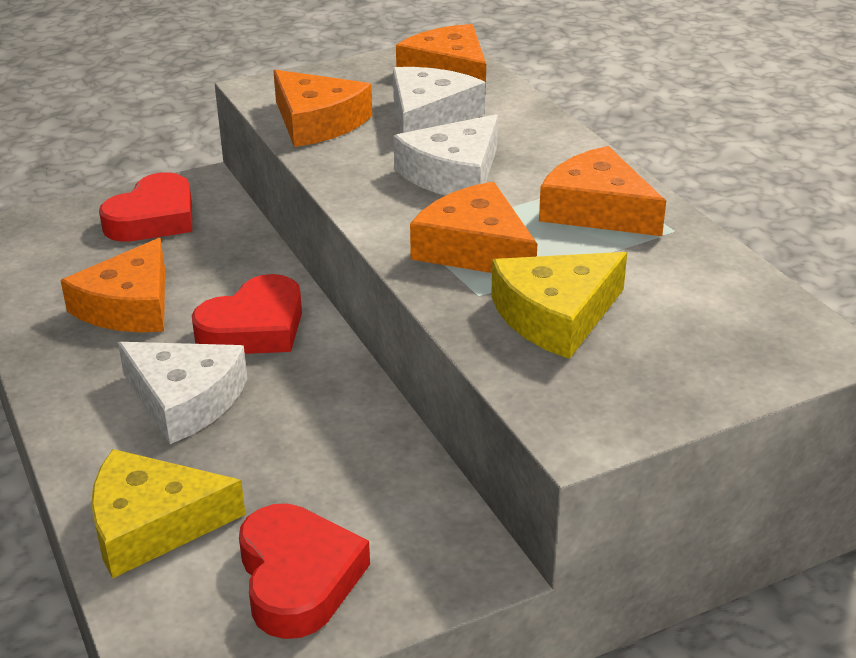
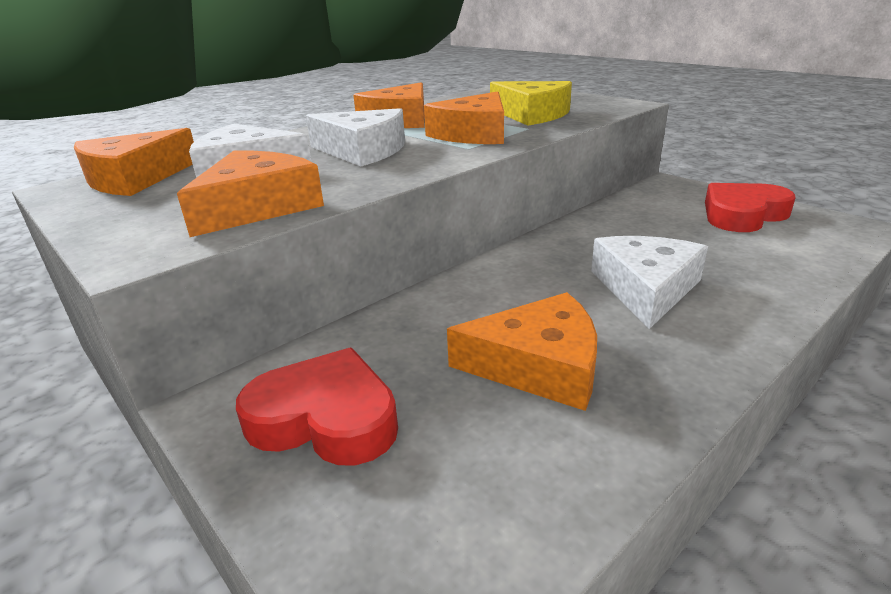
camera: 105 degrees left, 5 degrees down
(152, 524) = (779, 263): yellow cheese -> none
(254, 327) = (521, 285): red heart -> none

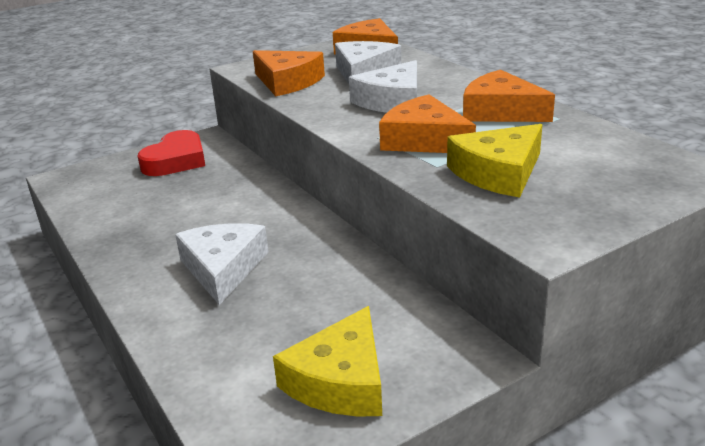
camera: 100 degrees right, 0 degrees up
(538, 365) = (169, 214): orange cheese -> none
(645, 288) = (223, 268): white cheese -> white cheese turned 120 degrees counterclockwise
(742, 215) = (340, 380): red heart -> yellow cheese

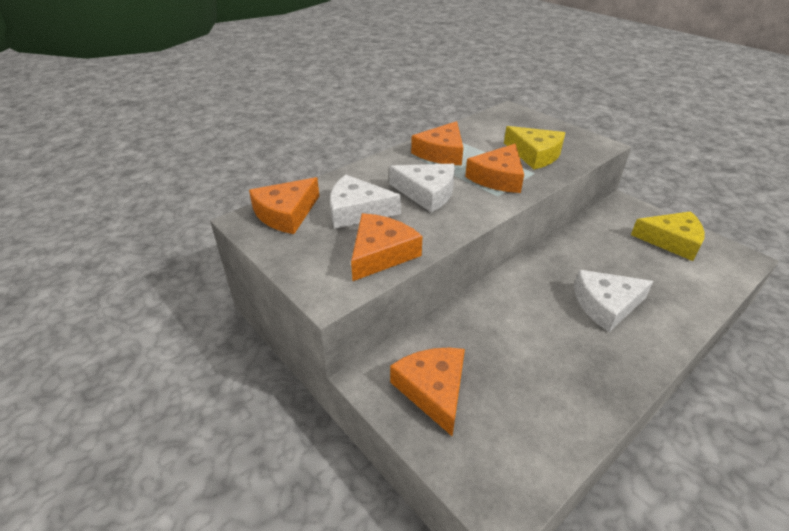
camera: 100 degrees left, 10 degrees up
(176, 160) = (433, 390): red heart -> orange cheese

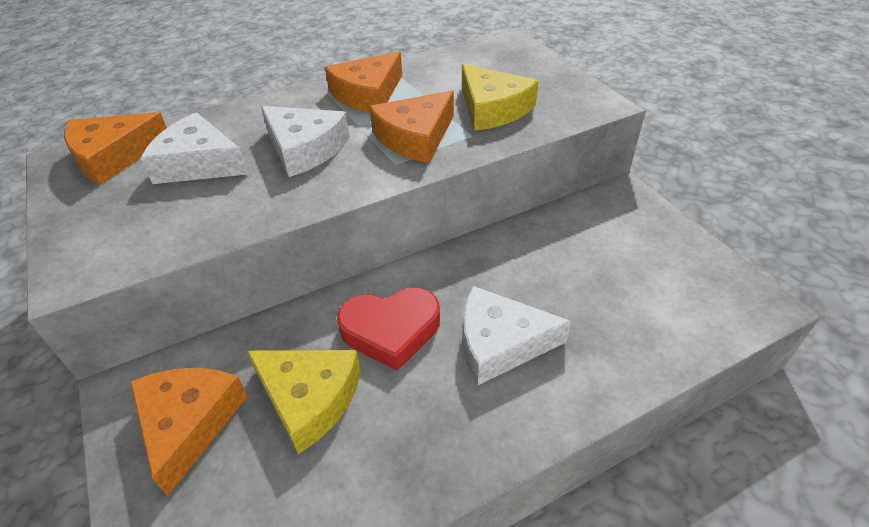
camera: 15 degrees right, 5 degrees up
(381, 253) = (180, 226): orange cheese -> none
(531, 309) = (391, 330): none -> red heart
(671, 241) = (662, 260): yellow cheese -> yellow cheese (309, 398)

